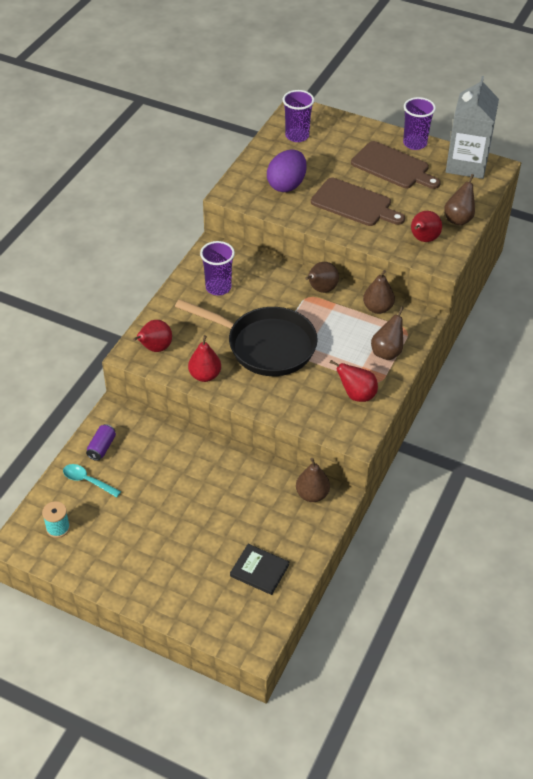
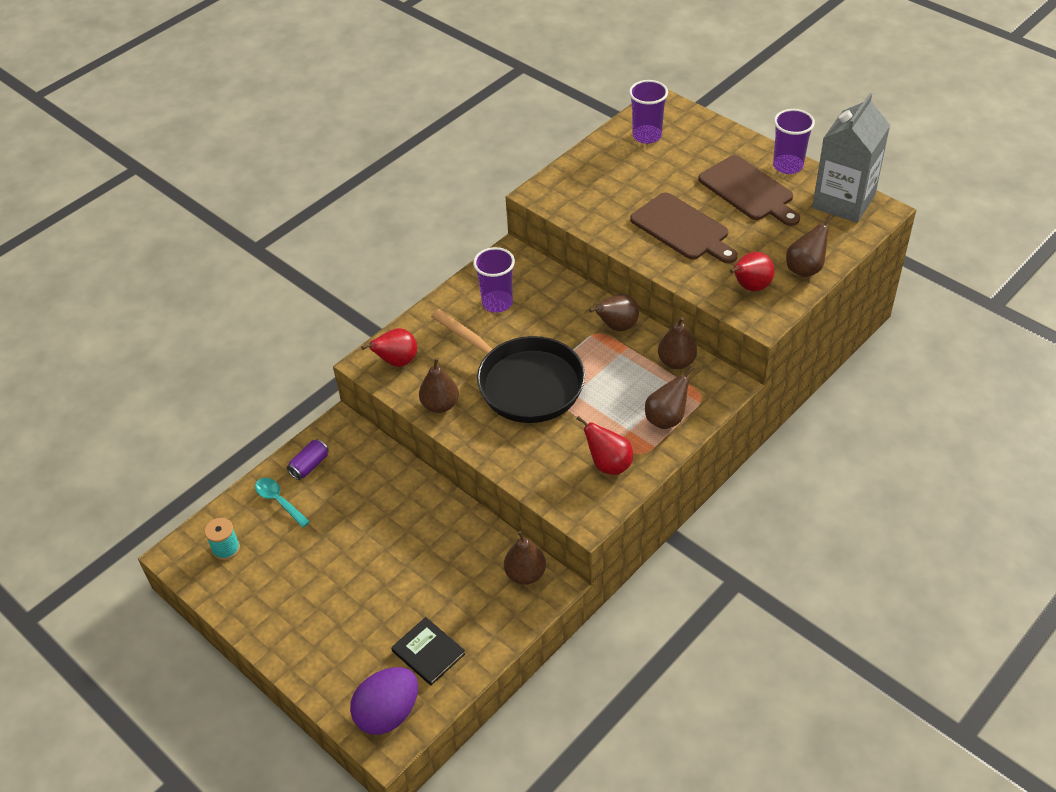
camera: 20 degrees right, 0 degrees up
(205, 375) = (440, 405): red pear -> brown pear
(286, 185) = (610, 193): purple egg -> purple egg (388, 713)

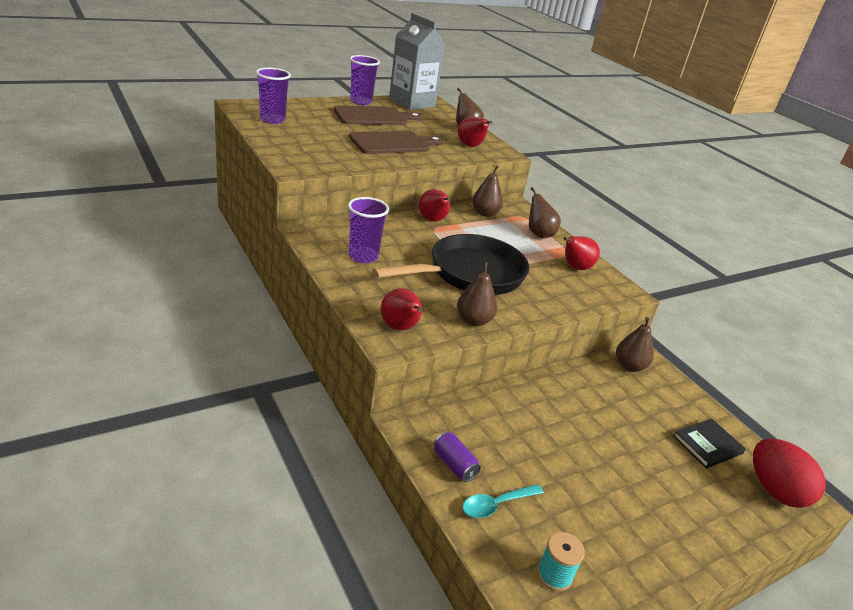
camera: 80 degrees left, 15 degrees down
(388, 713) = (775, 490): purple egg -> red egg
(617, 326) = (433, 220): brown pear -> red pear

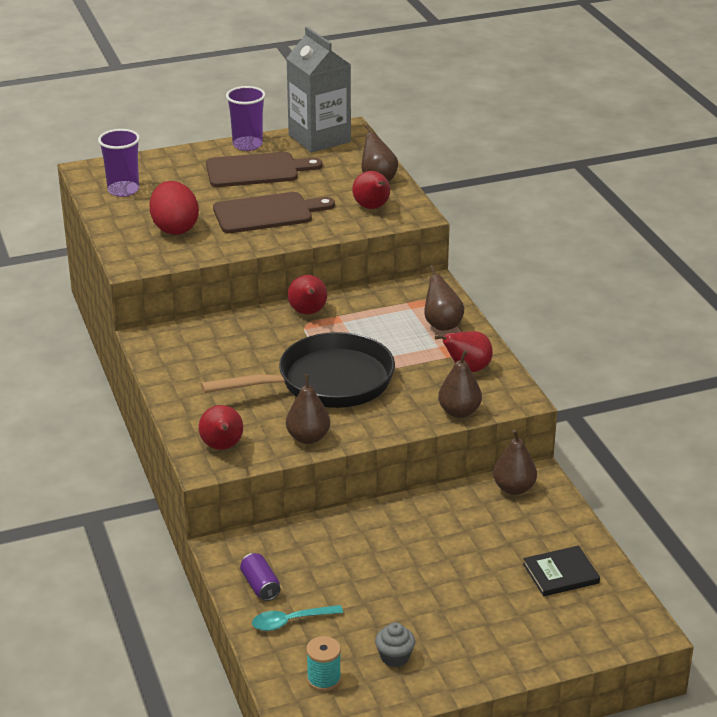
camera: 15 degrees right, 0 degrees up
(363, 256) = (206, 365): purple cup -> none
(485, 213) = (381, 298): brown pear -> brown pear (459, 412)
(611, 543) = (395, 657): none -> grey cupcake
(775, 490) = (613, 619): red egg -> red egg (175, 228)

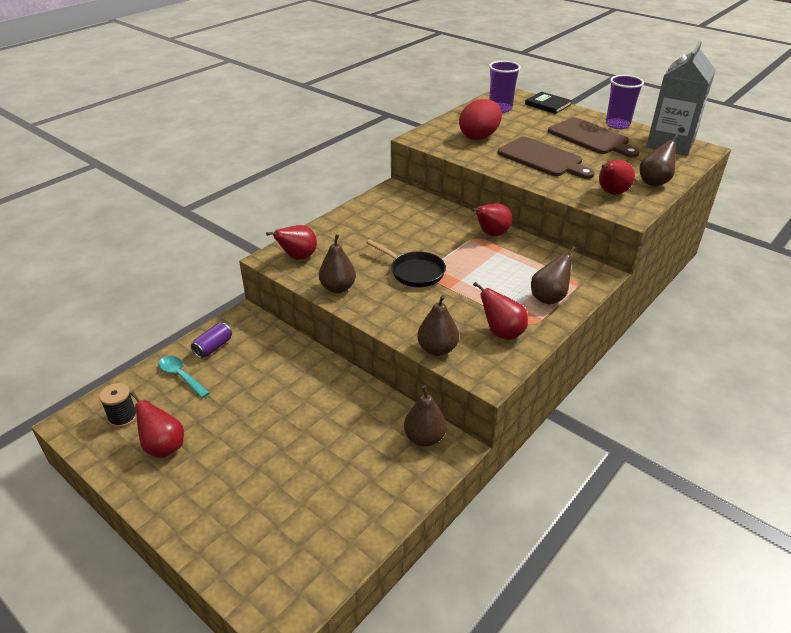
camera: 60 degrees right, 5 degrees up
(324, 679) = (123, 417): turquoise spool -> black spool
(327, 382) = (414, 272): black pan -> black pan, size x0.56
(395, 657) = (164, 447): grey cupcake -> red pear
(561, 573) = (327, 515): black book -> black book (548, 104)

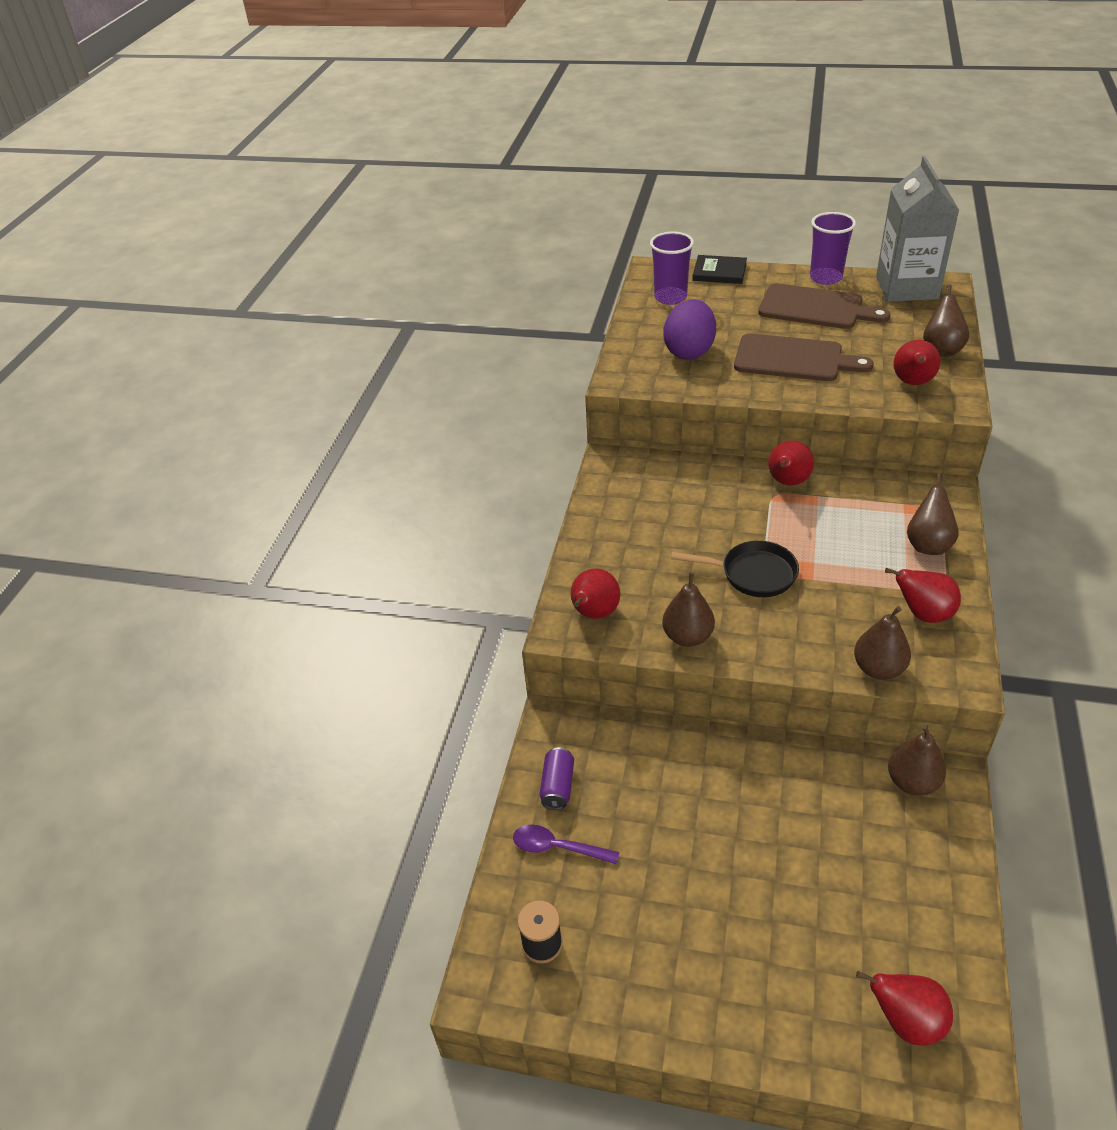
camera: 25 degrees left, 5 degrees up
(164, 447) = (635, 954): red pear -> red pear (906, 1021)
(181, 376) = (557, 847): turquoise spoon -> purple spoon
(479, 136) = (689, 351): red egg -> purple egg

